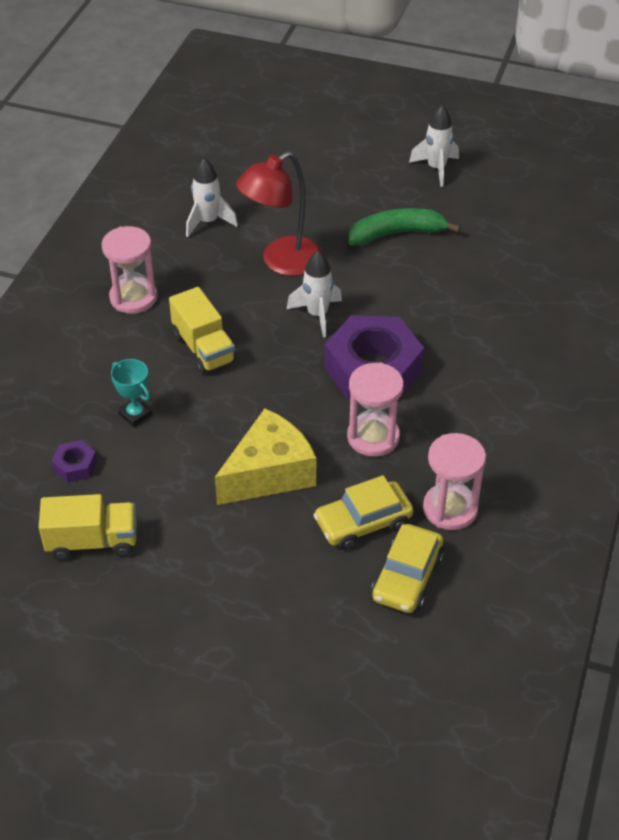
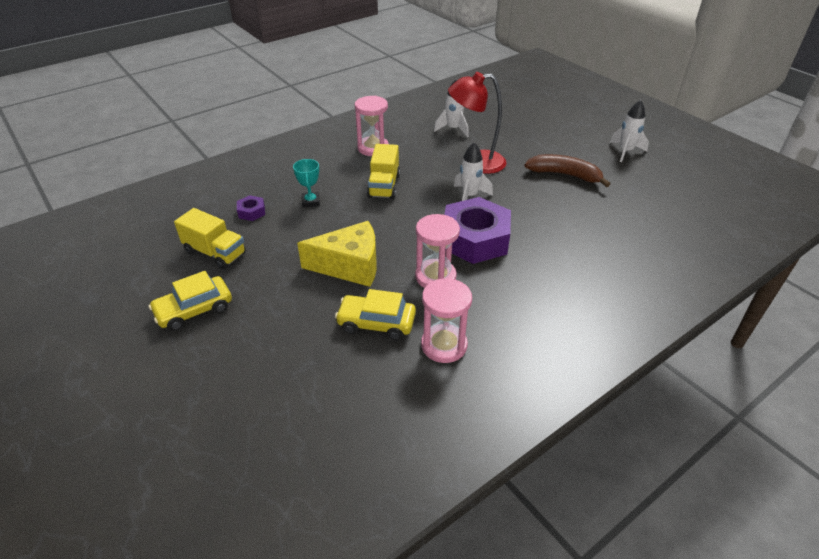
camera: 35 degrees right, 5 degrees down
(396, 234) = (565, 175): green banana -> brown banana
(407, 577) = (369, 373): yellow car -> yellow car (194, 310)

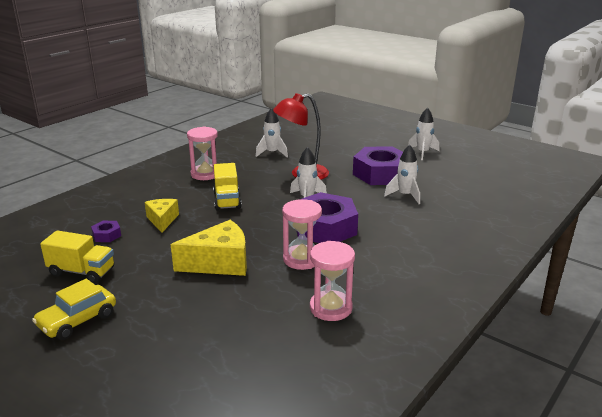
camera: 15 degrees left, 15 degrees down
(311, 202) = (162, 220): turquoise trophy -> yellow cheese
(376, 323) = (262, 302): yellow car -> none
(565, 175) = (381, 174): brown banana -> purple nut
(581, 209) = (405, 195): none -> white rocket

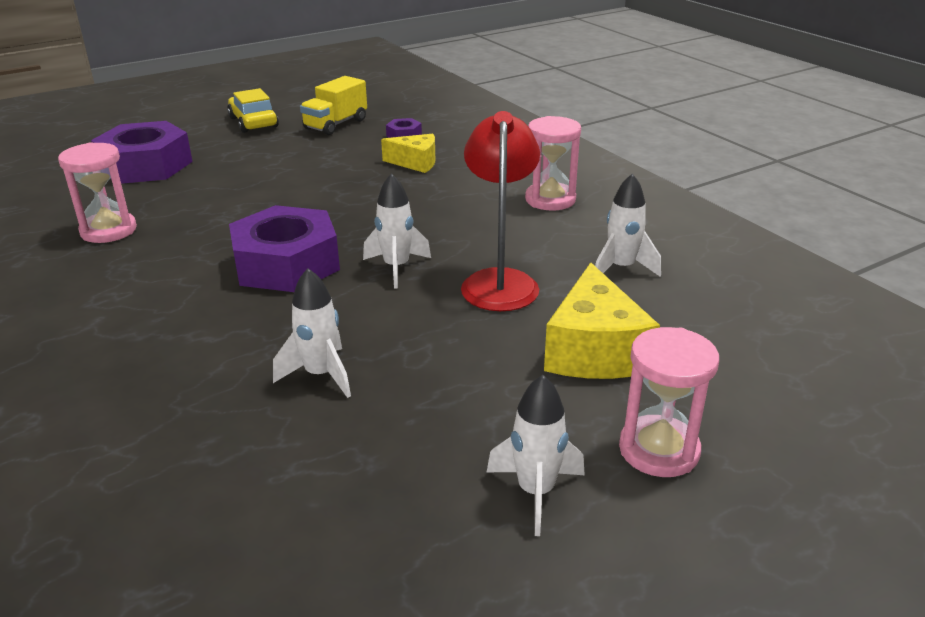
camera: 110 degrees right, 5 degrees up
(220, 263) = (276, 184): yellow cheese -> yellow cheese (594, 351)
(227, 200) = (441, 205): yellow truck -> none
(302, 259) = (225, 232): pink hourglass -> pink hourglass (659, 450)
(381, 174) = (443, 375): purple nut -> purple nut (146, 165)

